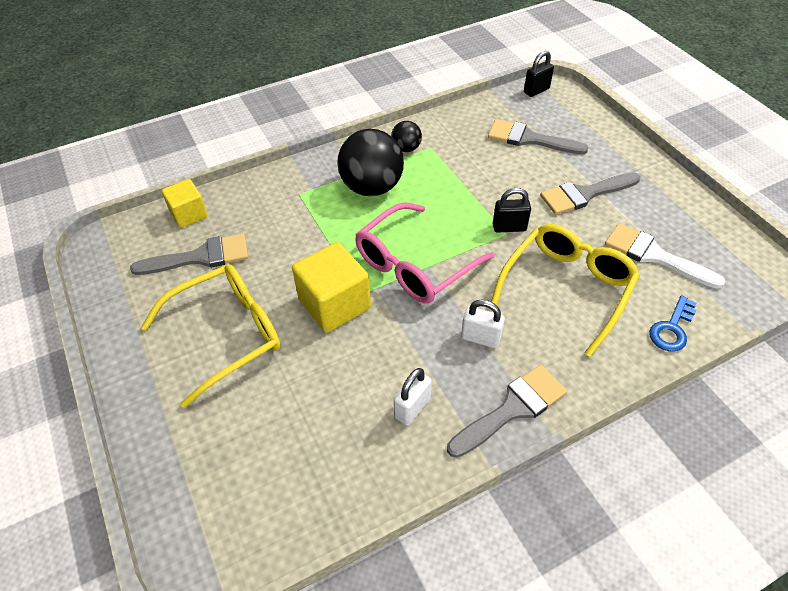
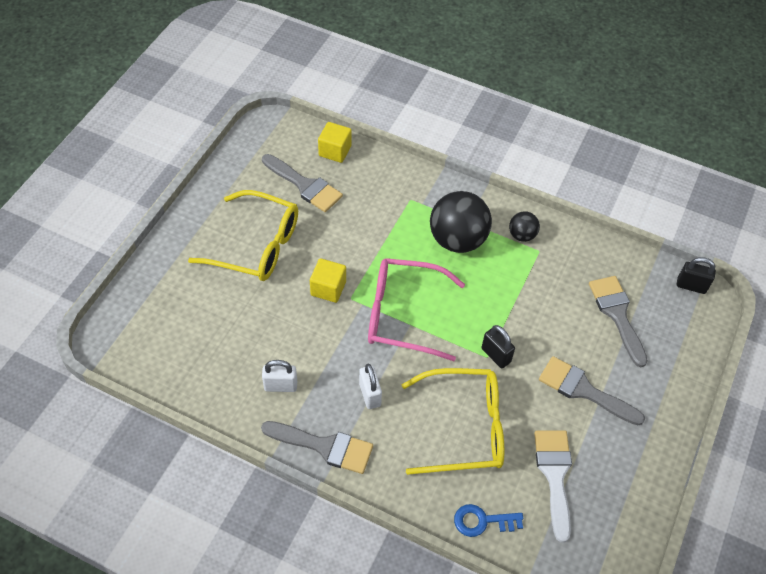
camera: 50 degrees right, 5 degrees up
(334, 304) = (328, 288): yellow cube -> yellow cube, size x0.63

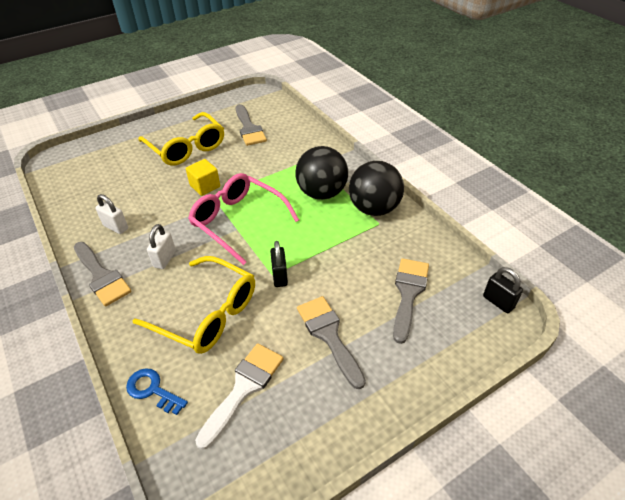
camera: 35 degrees right, 10 degrees down
(335, 151) = (286, 117): yellow cube -> none
(522, 235) = (374, 208): black ball -> black ball, size x2.00

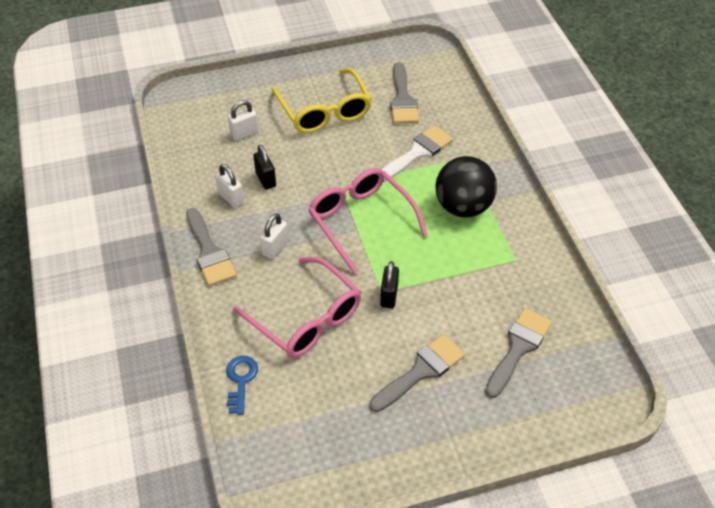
camera: 15 degrees right, 5 degrees up
(120, 176) = (244, 133): none -> white padlock
(153, 390) = (241, 380): blue key -> blue key turned 45 degrees clockwise
(205, 186) = (334, 168): yellow cube -> none
(207, 314) = (306, 318): yellow glasses -> pink glasses
(244, 388) = (325, 401): white brush -> white brush (417, 153)
(329, 335) = (421, 371): grey brush -> grey brush turned 60 degrees clockwise
(374, 208) = (516, 240): black ball -> none
(498, 302) = (611, 381): black padlock -> black padlock (266, 179)

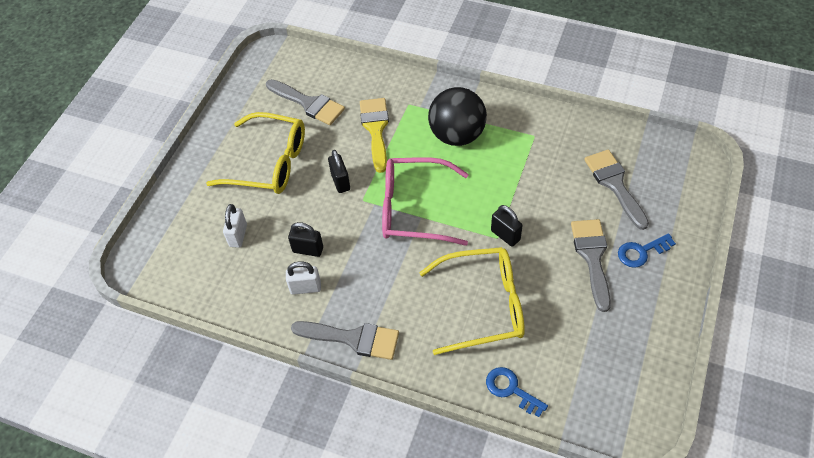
camera: 50 degrees left, 5 degrees up
(275, 248) = (390, 285): white padlock -> none
(306, 318) = (484, 305): pink glasses -> yellow glasses
(345, 161) = (340, 182): none -> black padlock
(417, 153) = (375, 129): white brush -> yellow brush
(460, 407) = (641, 252): none -> blue key

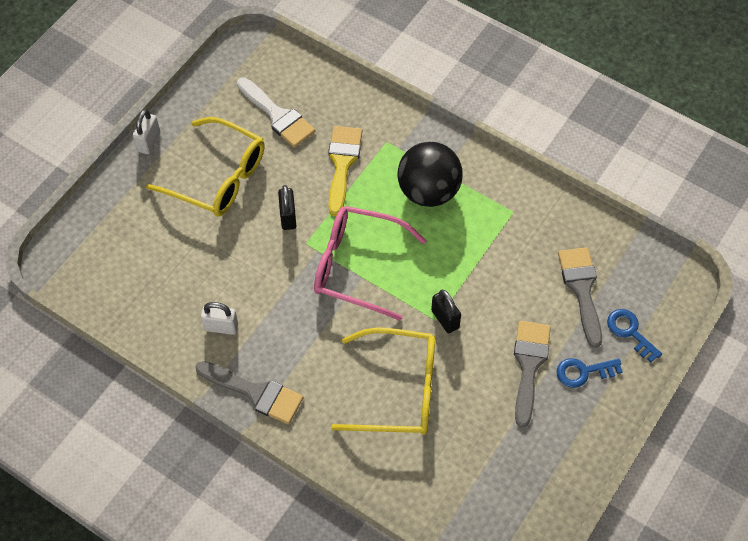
camera: 10 degrees right, 5 degrees up
(238, 235) = (166, 253): white padlock -> white padlock (149, 142)
(308, 103) = (278, 116): grey brush -> white brush
(308, 250) = (234, 286): black padlock -> none
(511, 389) = (399, 484): blue key -> blue key (630, 332)

